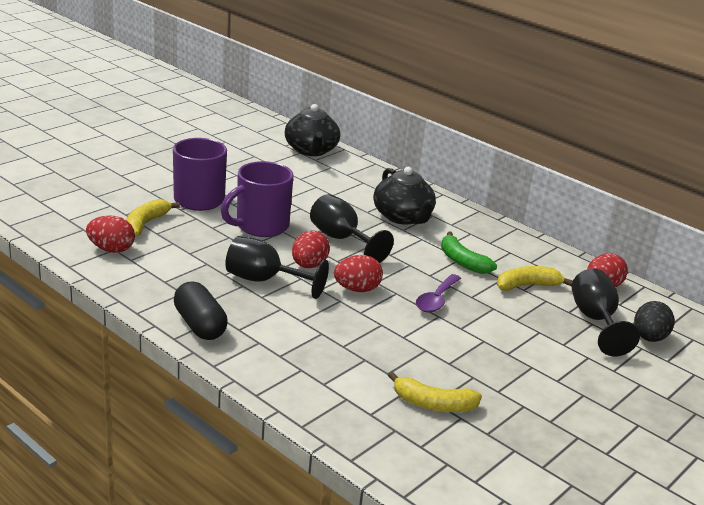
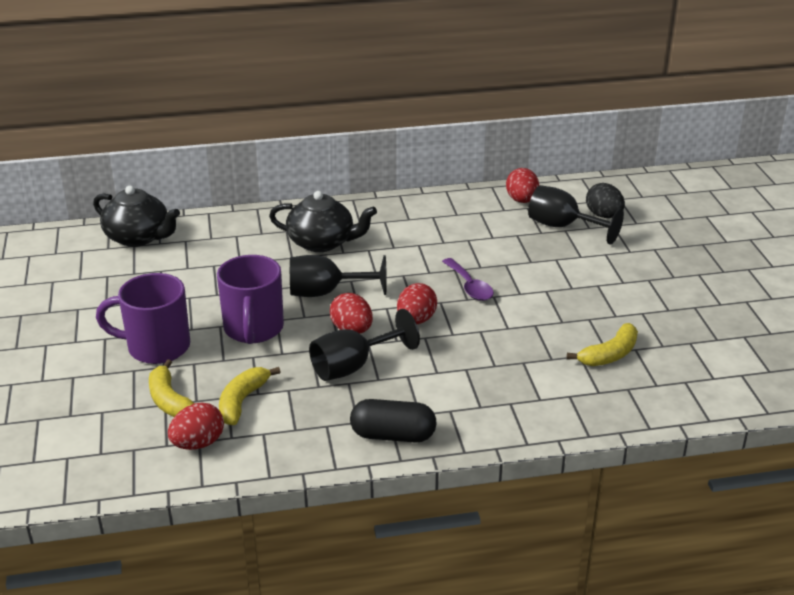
camera: 50 degrees left, 5 degrees up
(462, 261) = (425, 246): green banana -> none
(527, 285) = (489, 233): yellow banana -> yellow banana (242, 401)

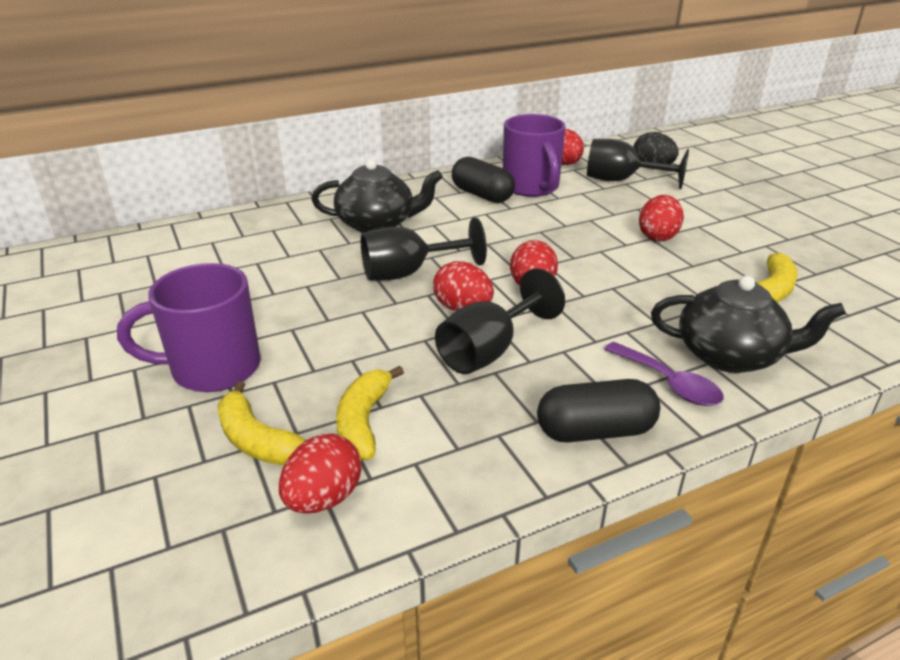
camera: 15 degrees left, 0 degrees up
(138, 237) = (150, 245): black teapot -> black teapot (730, 355)
(253, 329) = (338, 326): purple mug -> purple mug (531, 187)
(426, 225) = (482, 195): none -> black capsule
(469, 286) = (568, 245): purple spoon -> purple spoon (669, 383)
(553, 290) = (658, 236): none -> red egg

